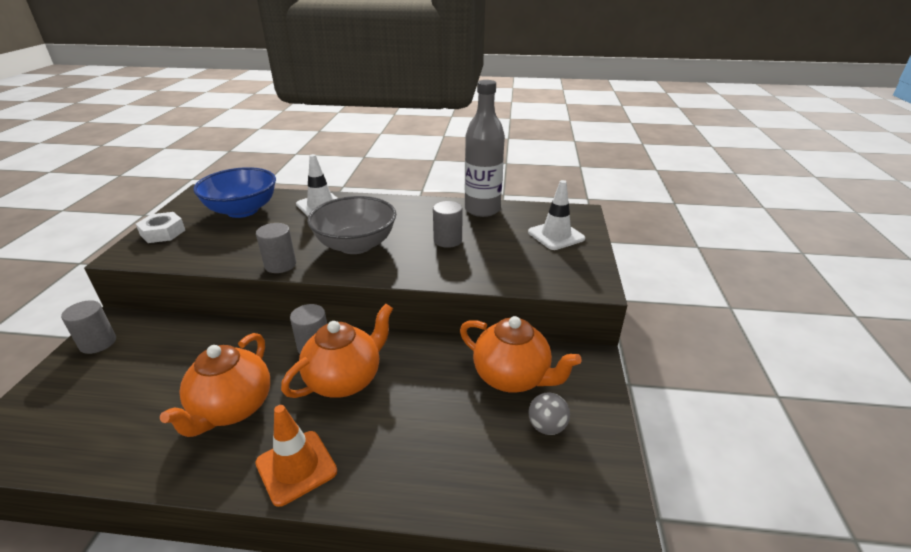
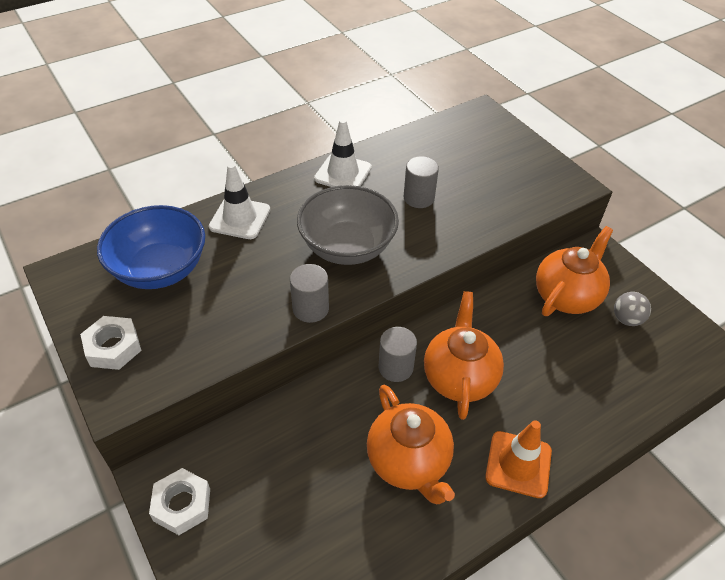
camera: 40 degrees left, 15 degrees up
(98, 343) = (182, 505): grey cylinder -> white nut
(482, 209) = (402, 146): grey bottle -> none
(512, 377) = (567, 296): orange teapot -> orange teapot turned 45 degrees counterclockwise
(556, 235) = (494, 147): white traffic cone -> white traffic cone (343, 173)

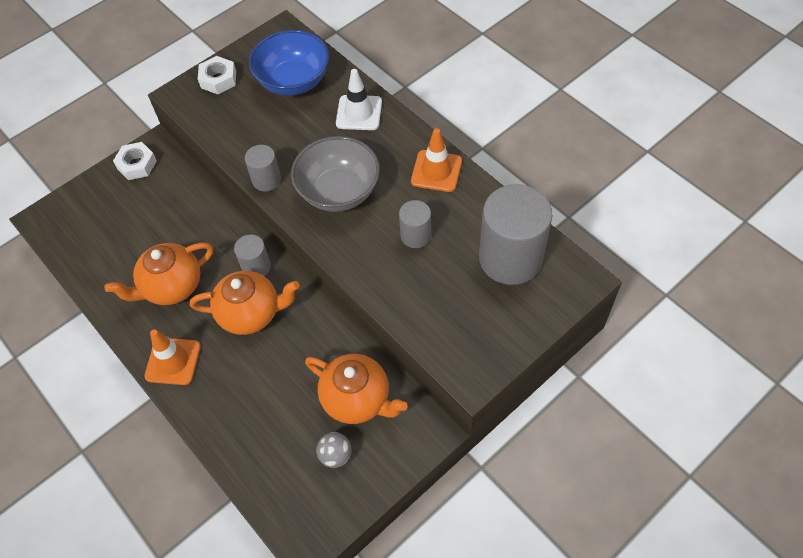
camera: 85 degrees right, 10 degrees up
(343, 173) = (436, 171): white traffic cone -> orange traffic cone
(455, 144) = (510, 258): none -> grey cylinder

